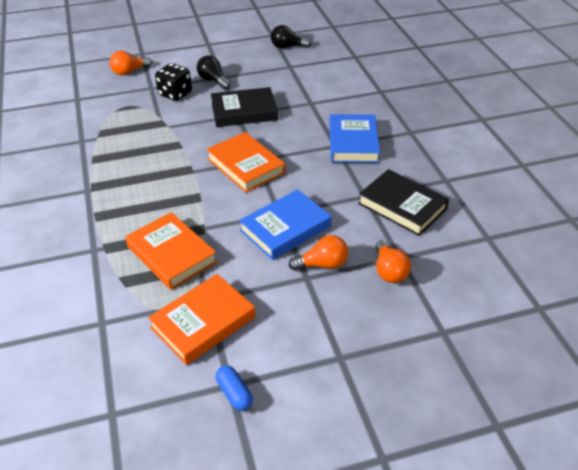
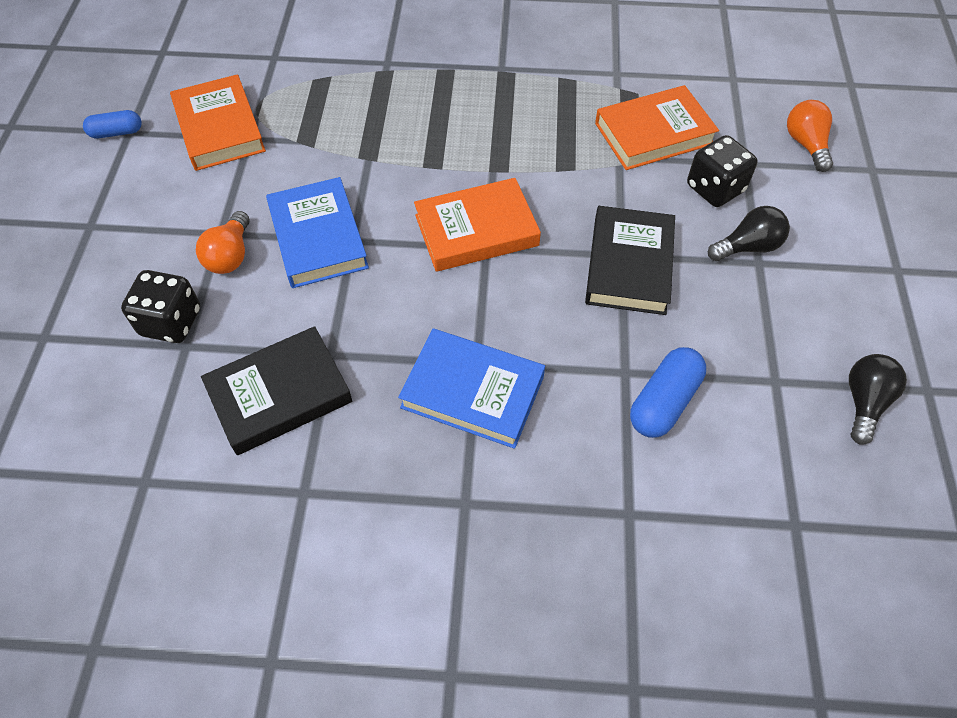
camera: 110 degrees right, 15 degrees up
(171, 254) = (339, 122): orange book -> orange book (654, 134)
(320, 91) = (664, 402): none -> blue capsule
(389, 271) = (171, 322): orange light bulb -> black dice

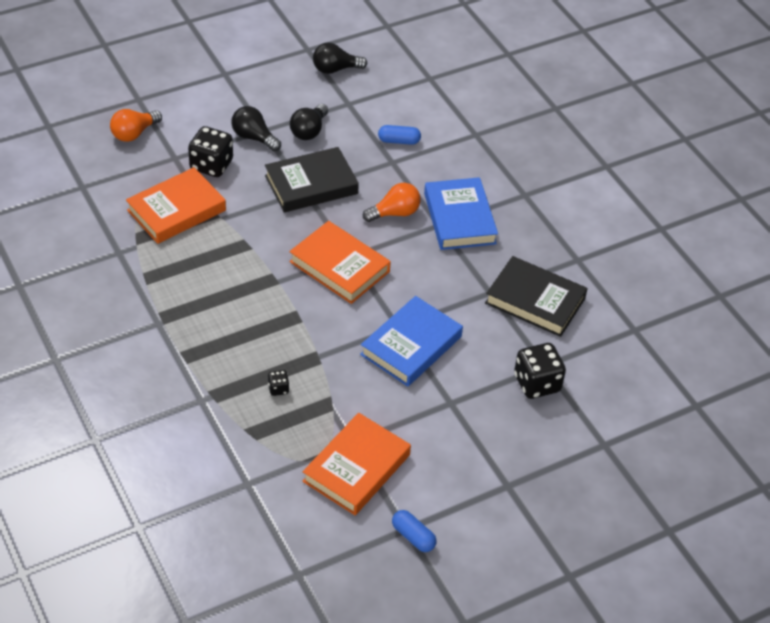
camera: 125 degrees left, 10 degrees down
(230, 255) = (464, 385): orange light bulb -> orange light bulb (395, 213)
(354, 115) = (278, 389): none -> black dice
(654, 134) = (176, 210): orange book -> orange book turned 75 degrees counterclockwise
(664, 402) = (399, 141): blue capsule -> blue capsule, size x0.64
(735, 308) = (309, 131): none -> black light bulb

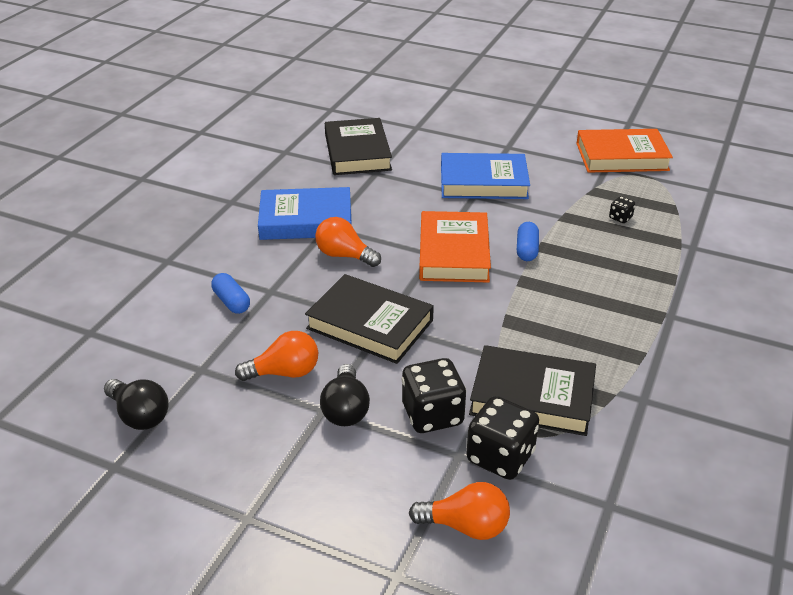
camera: 125 degrees left, 10 degrees down
(176, 210) = (532, 396): orange book -> black book
(309, 131) = (284, 372): black light bulb -> orange light bulb
(413, 536) = (629, 118): blue capsule -> blue capsule (526, 250)
(459, 218) = (306, 220): blue book -> blue book turned 45 degrees clockwise
(537, 383) = (438, 124): black dice -> black dice (500, 457)

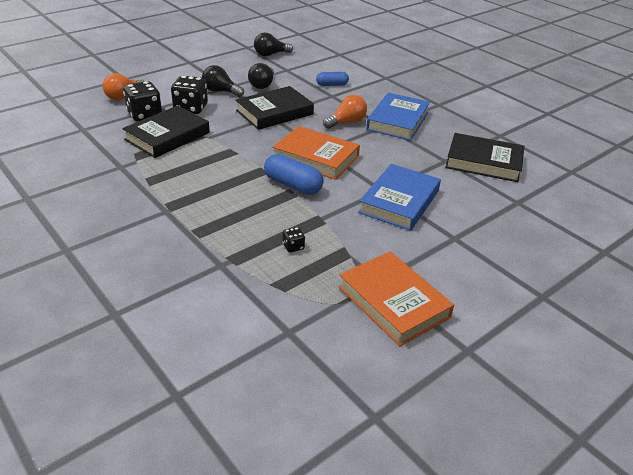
camera: 115 degrees right, 0 degrees up
(284, 372) = (262, 85): orange light bulb -> black light bulb
(526, 250) = (293, 185): blue capsule -> blue capsule, size x1.55
(621, 157) = (393, 302): orange book -> orange book turned 60 degrees counterclockwise

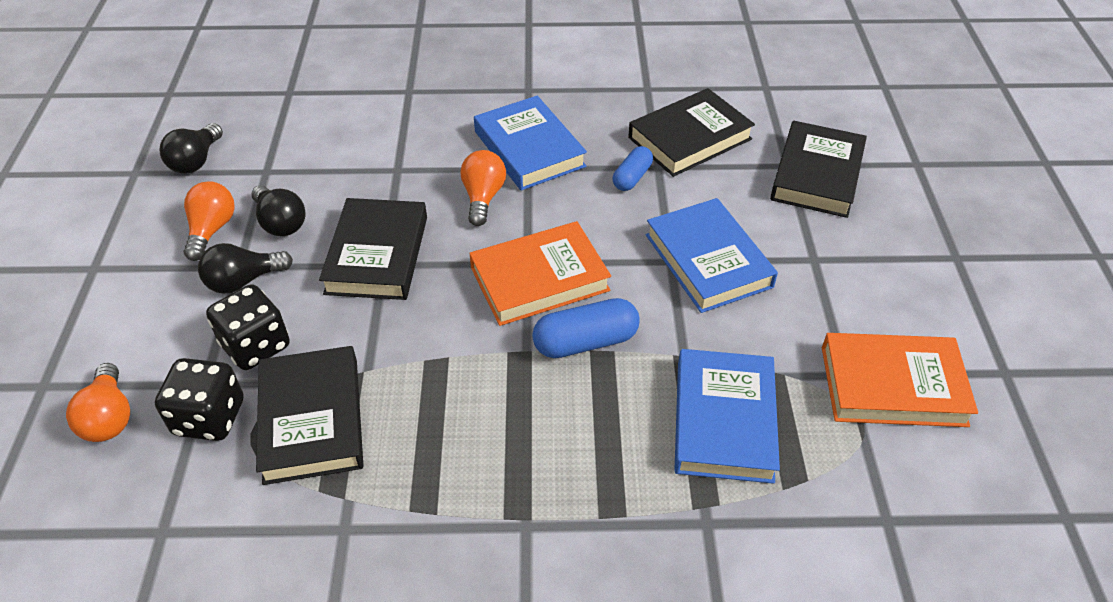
camera: 50 degrees left, 10 degrees up
(238, 74) = (212, 230): none -> orange light bulb
(293, 247) = (724, 420): black dice -> blue book
(332, 85) = (368, 152): blue capsule -> blue capsule (632, 177)
(527, 215) = (817, 175): none -> black book

